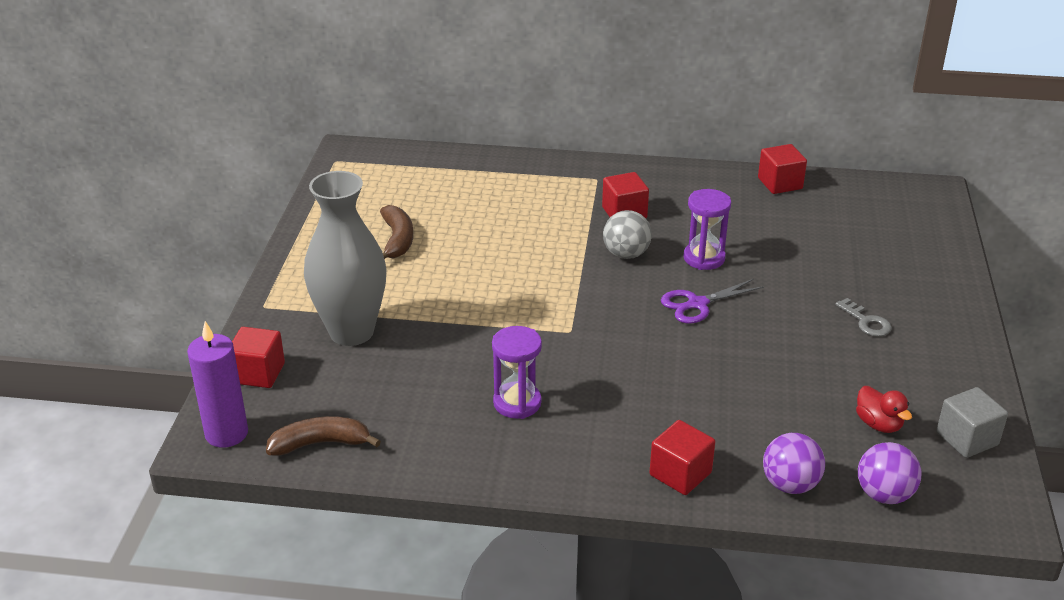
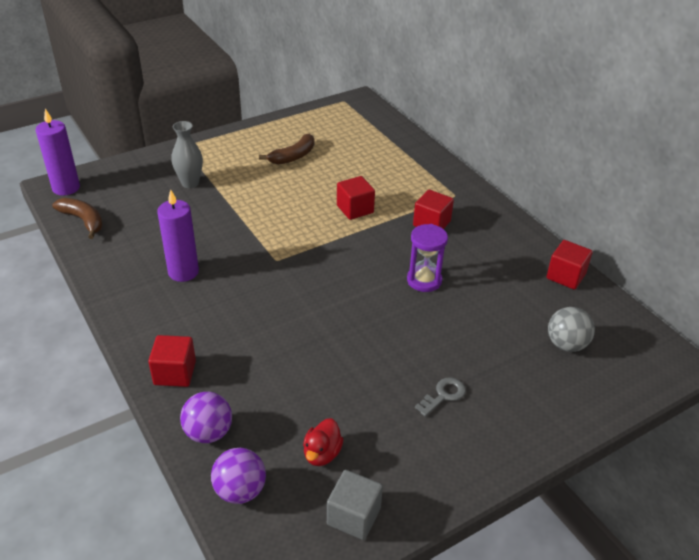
camera: 50 degrees right, 5 degrees up
(258, 373) = (124, 173): red cube -> red cube (355, 209)
(351, 332) = (190, 183): grey vase -> grey vase, size x0.56
(517, 403) = (183, 272): purple hourglass -> purple candle
(626, 254) = (385, 245): grey ball -> grey ball (566, 344)
(697, 304) = (366, 300): purple scissors -> none
(866, 322) = (443, 395): grey key -> grey key turned 150 degrees counterclockwise

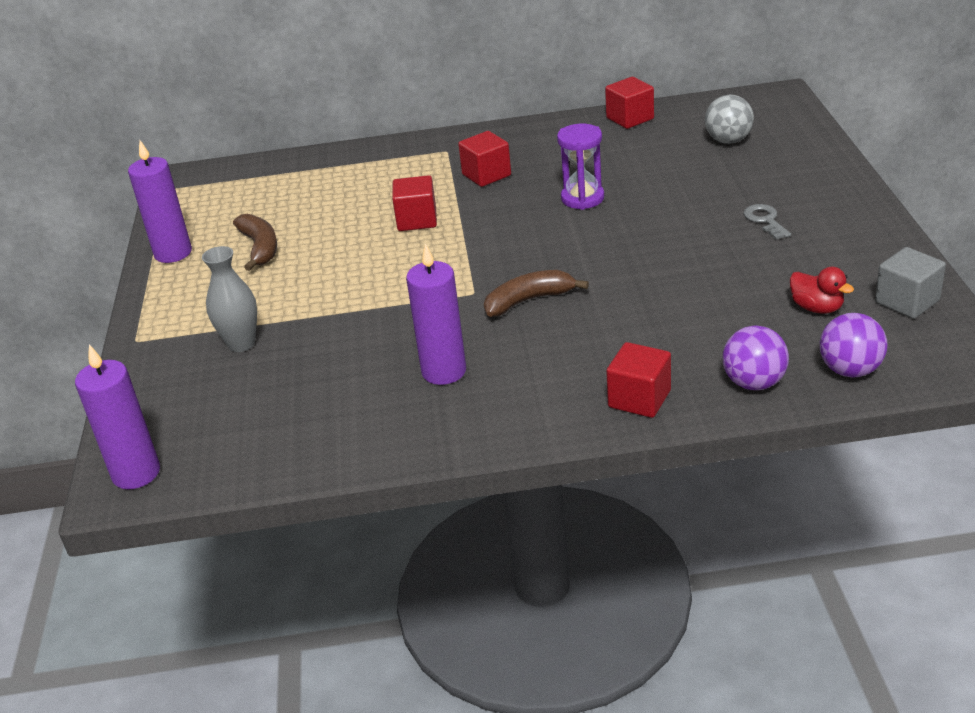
camera: 60 degrees left, 5 degrees down
(83, 221) = (245, 459): brown banana -> brown banana (528, 300)
(274, 127) = (173, 253): none -> purple candle

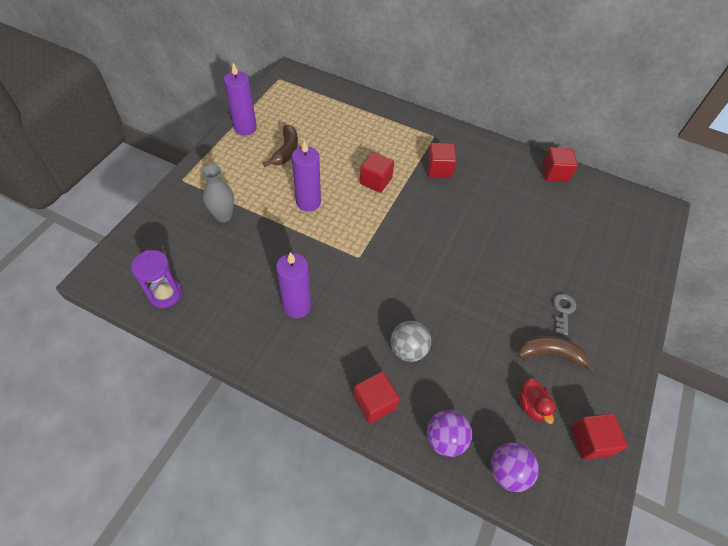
camera: 25 degrees right, 20 degrees up
(136, 473) = (112, 273): purple candle -> purple candle (308, 202)
(528, 300) = (381, 283): brown banana -> brown banana (550, 353)
(582, 198) = (474, 222): purple hourglass -> purple hourglass (165, 294)
(728, 141) = (597, 229): grey ball -> grey ball (408, 349)
(907, 301) = (591, 441): grey cube -> red cube

